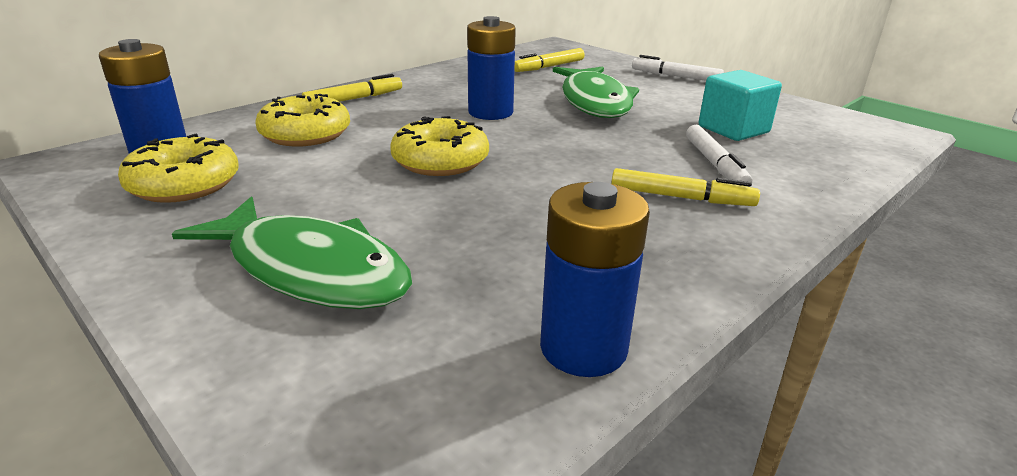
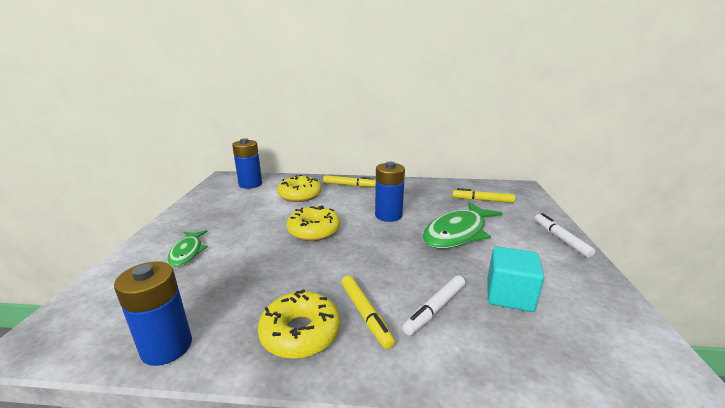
camera: 50 degrees right, 5 degrees down
(184, 184) = (230, 200): yellow donut -> yellow donut (300, 332)
(310, 269) = (187, 252): green fish -> green fish, size x0.55

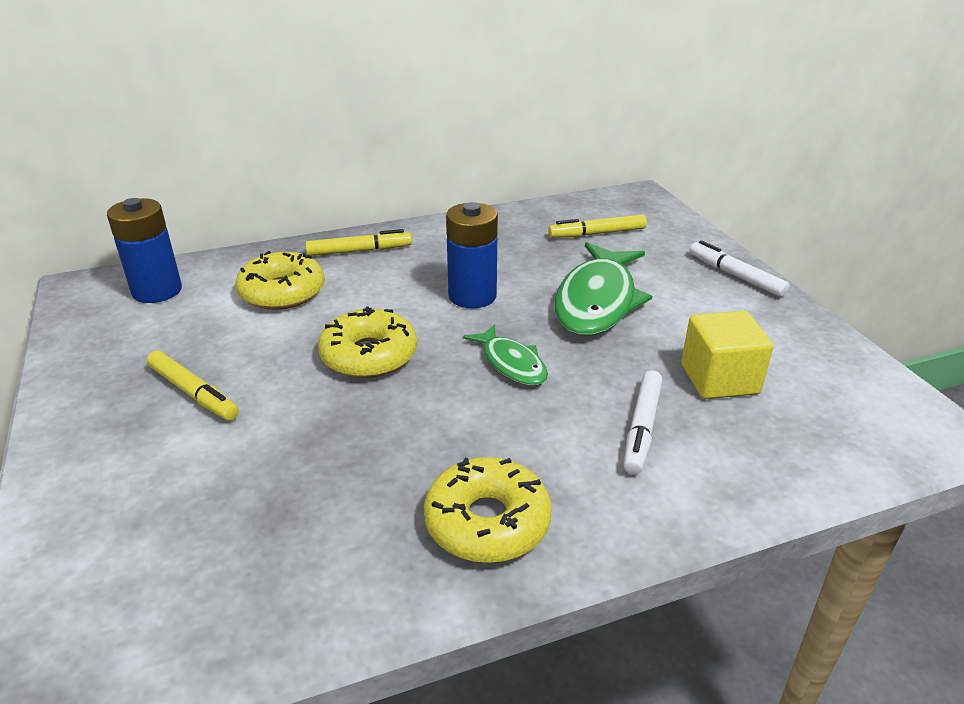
camera: 25 degrees left, 10 degrees up
(167, 347) = (300, 616): blue battery -> none
(187, 252) = (168, 460): green fish -> green fish (511, 363)
(365, 314) = (557, 466): yellow marker -> yellow marker (194, 393)
(509, 295) = (719, 379): turquoise cube -> yellow cube

